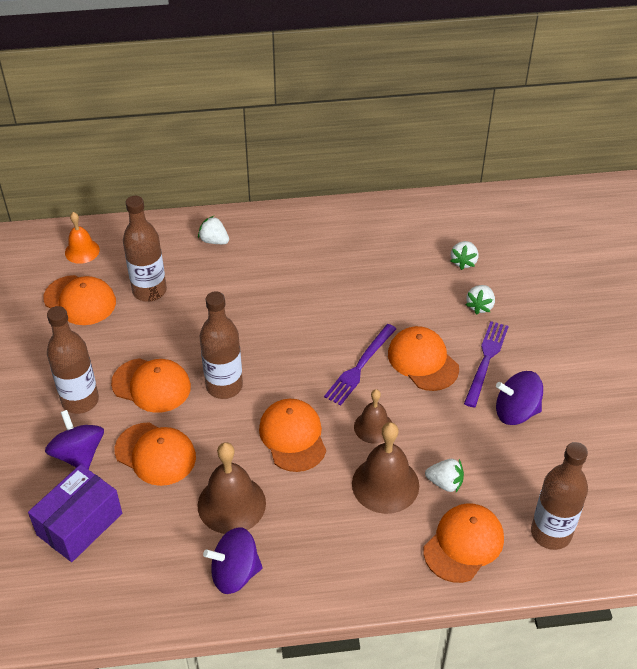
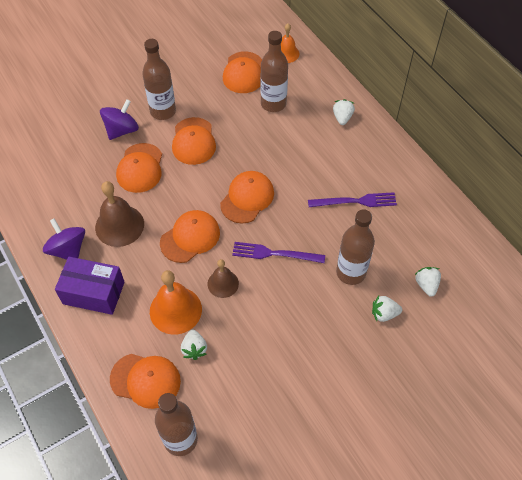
camera: 65 degrees right, 10 degrees up
(80, 524) = (72, 154): purple box -> purple box (93, 293)
(224, 386) = (213, 180): brown bottle -> brown bottle (351, 272)
(385, 484) = (175, 310): brown bell -> orange bell
(422, 361) = (303, 293): orange cap -> orange cap (247, 198)
(463, 262) = (426, 285): white strawberry -> white strawberry turned 90 degrees clockwise
(486, 360) = (328, 337): purple fork -> purple fork (355, 201)
(516, 412) = (287, 377): purple spinning top -> none

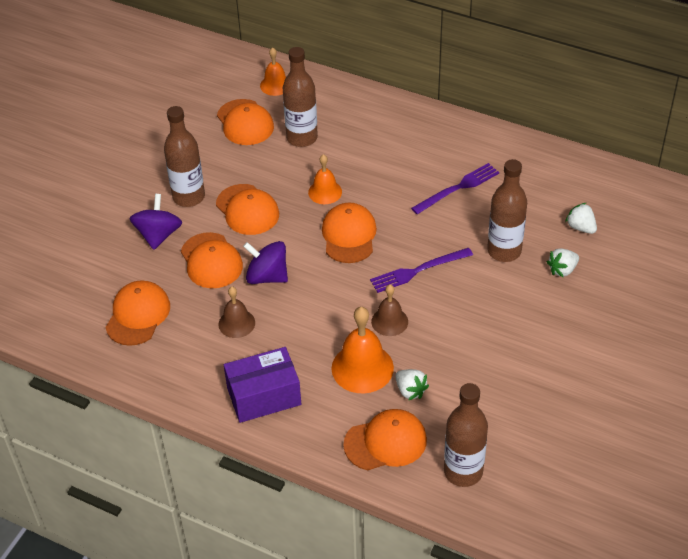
camera: 30 degrees left, 10 degrees down
(68, 249) = (200, 372): purple spinning top -> purple spinning top (267, 276)
(119, 225) = (236, 323): brown bell -> brown bell, size x0.61
(190, 237) = (321, 298): orange cap -> orange cap (138, 315)
(257, 154) = (325, 192): none -> orange bell
(342, 118) = (383, 120): white strawberry -> none

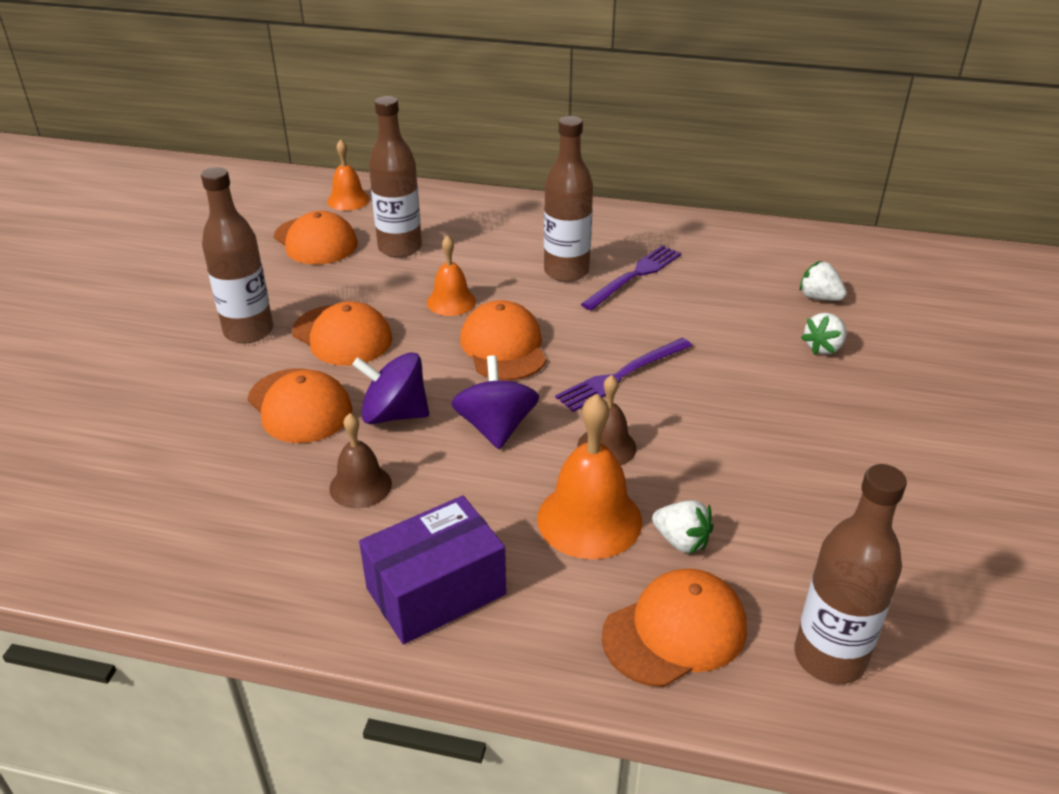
camera: 15 degrees left, 10 degrees down
(138, 315) = (187, 499): orange cap -> none
(158, 235) = (208, 383): purple spinning top -> purple spinning top (496, 427)
(504, 251) = (732, 336): brown bottle -> brown bottle (566, 271)

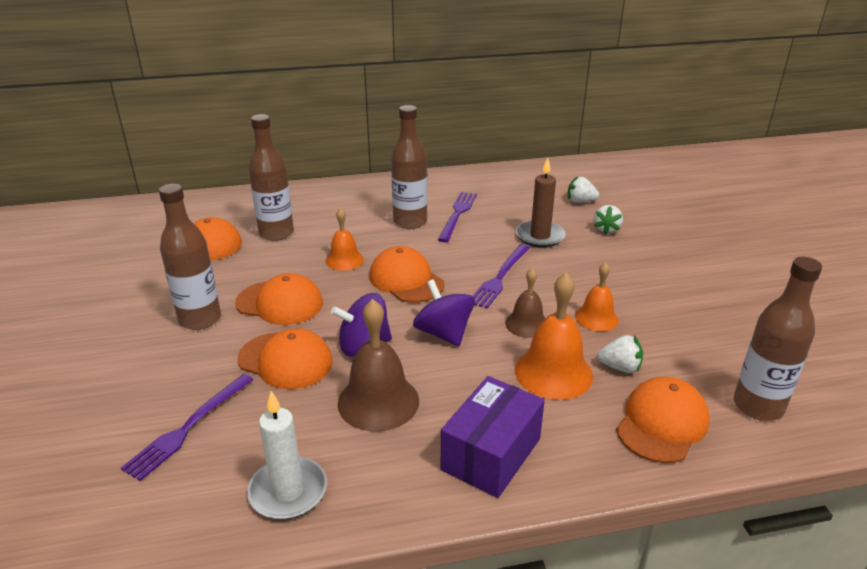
camera: 25 degrees left, 5 degrees down
(155, 449) = (188, 427): none -> purple fork
(198, 553) = (288, 491): none -> white candle
(348, 200) = (208, 209): orange bell -> orange bell (596, 318)
(360, 486) = (378, 401): brown bell -> brown bell, size x1.63
(720, 333) = (540, 236): none -> brown candle

